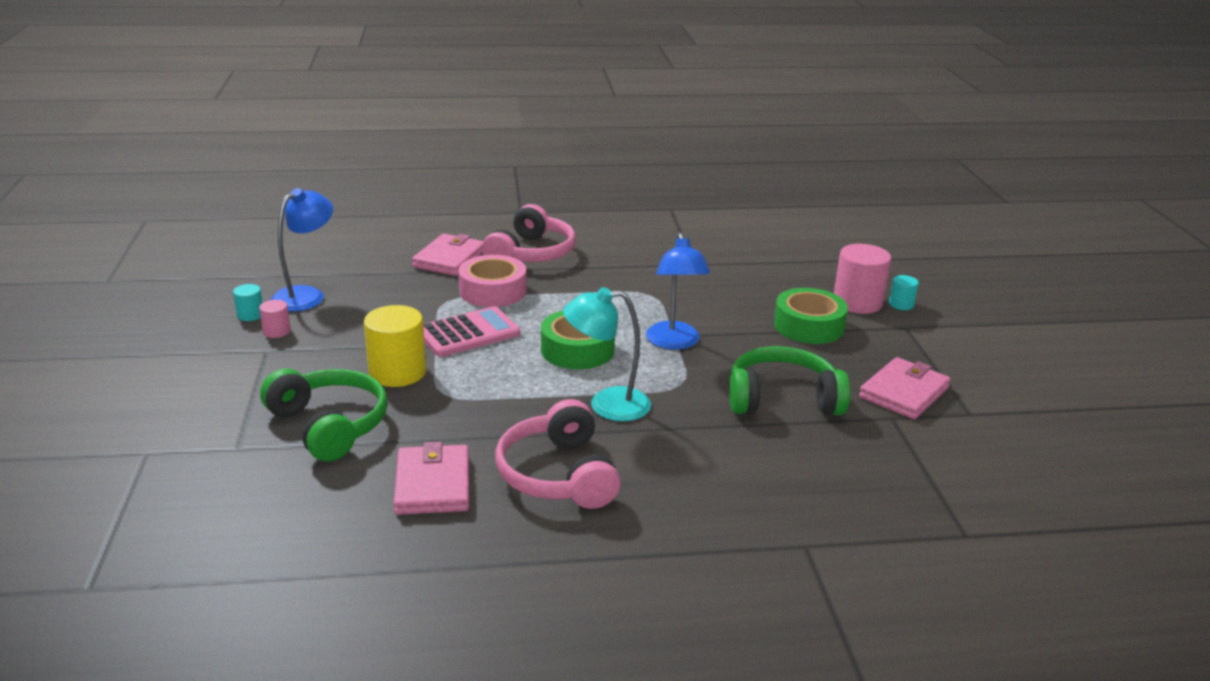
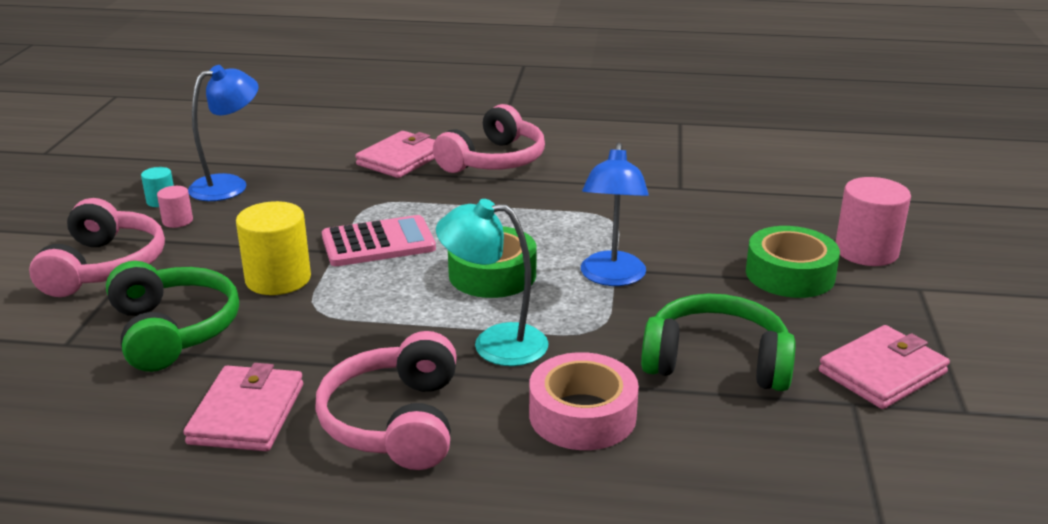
camera: 15 degrees right, 0 degrees up
(233, 378) = (105, 267): none -> pink headphones
(493, 291) = (430, 198): pink tape -> pink tape (582, 415)
(901, 304) = (924, 259): turquoise cylinder -> none

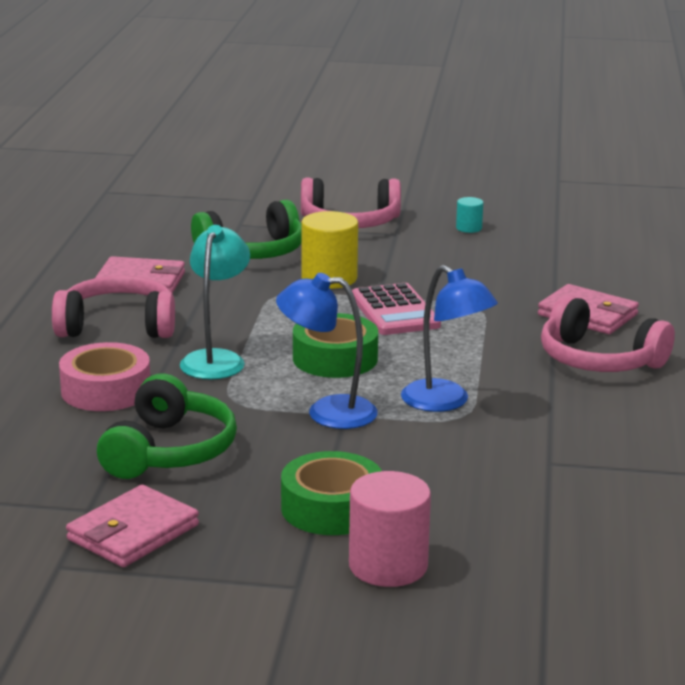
camera: 90 degrees right, 5 degrees down
(177, 221) = (431, 237): pink cylinder -> none
(229, 185) = (506, 249): blue lamp -> blue lamp (445, 402)
(882, 372) = (133, 532): pink wallet -> pink wallet turned 75 degrees clockwise

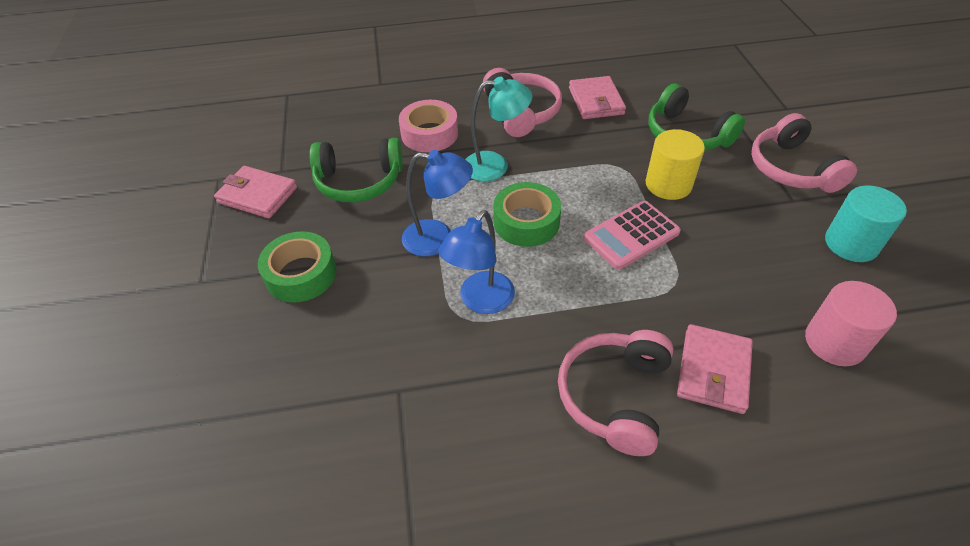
camera: 75 degrees right, 25 degrees up
(327, 412) = (438, 239): blue lamp -> blue lamp turned 105 degrees clockwise
(388, 566) = (228, 321): pink cylinder -> pink cylinder (834, 342)
(469, 228) = (851, 244): turquoise cylinder -> turquoise cylinder, size x1.99

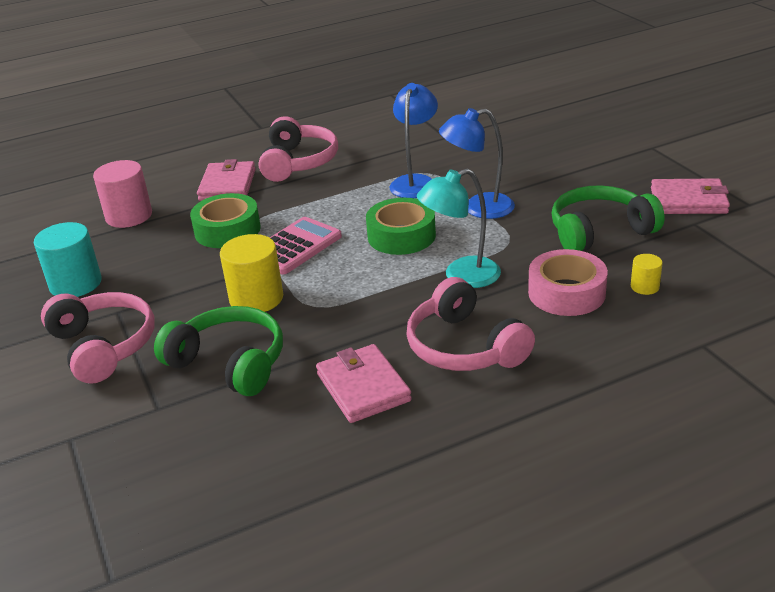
camera: 165 degrees right, 15 degrees down
(301, 274) = (576, 166): green tape -> green tape (227, 230)
(374, 126) = (644, 287): none -> yellow cylinder

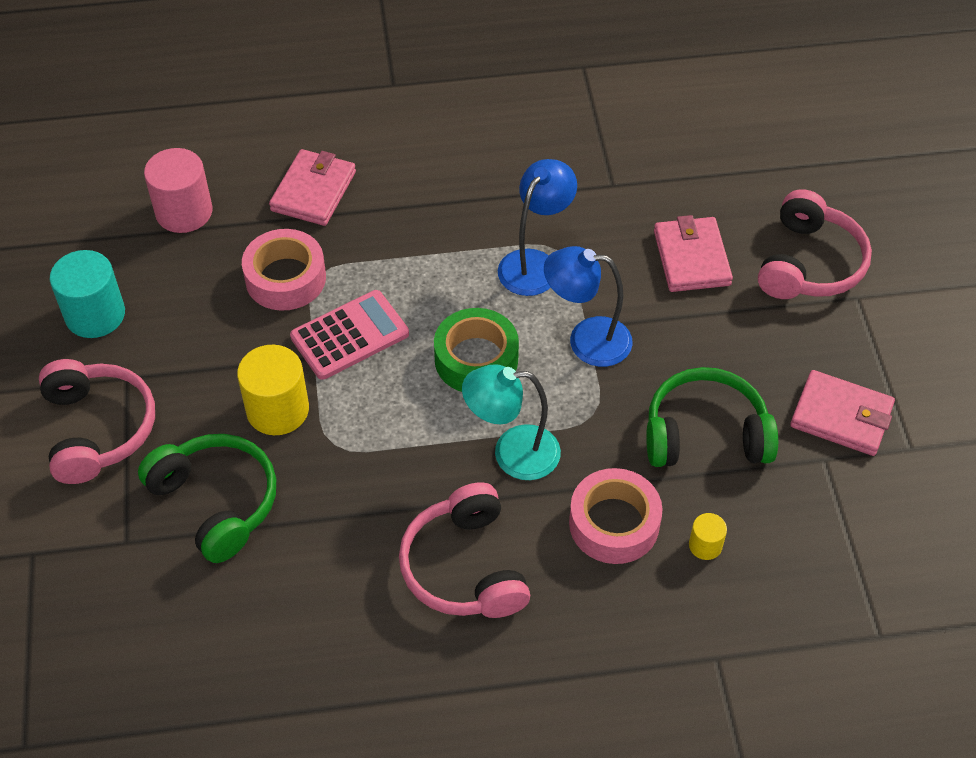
camera: 15 degrees right, 20 degrees up
(227, 230) = (285, 278): green tape -> pink tape
(298, 162) = (412, 174): pink headphones -> pink headphones (809, 263)
(363, 387) = (336, 588): pink wallet -> pink wallet (691, 258)

